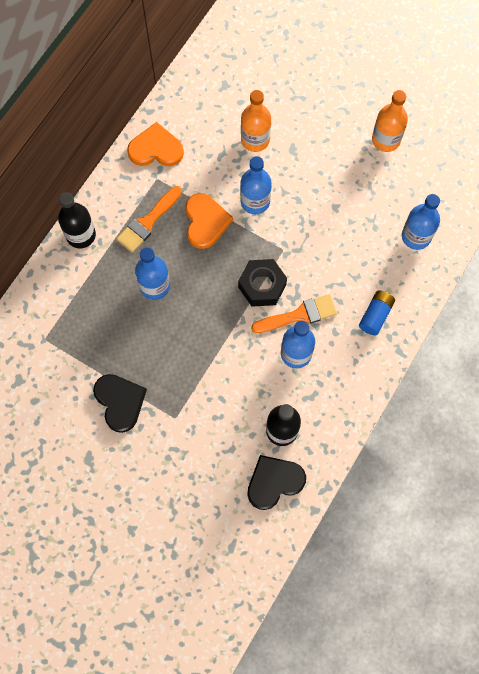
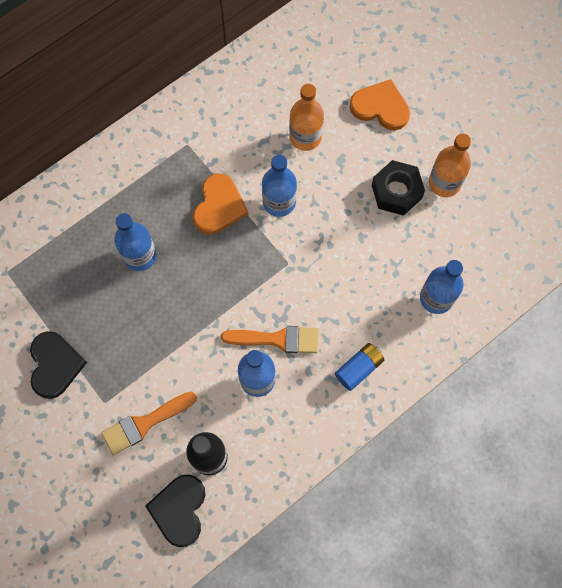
camera: 20 degrees right, 0 degrees up
(81, 235) = (86, 177): black bottle -> none
(147, 222) = (159, 186): orange brush -> orange brush (144, 423)
(156, 149) = (199, 113): orange heart -> orange heart (380, 107)
(262, 286) = (251, 294): black nut -> black nut (396, 192)
(274, 482) = (179, 510): black heart -> black heart turned 75 degrees counterclockwise

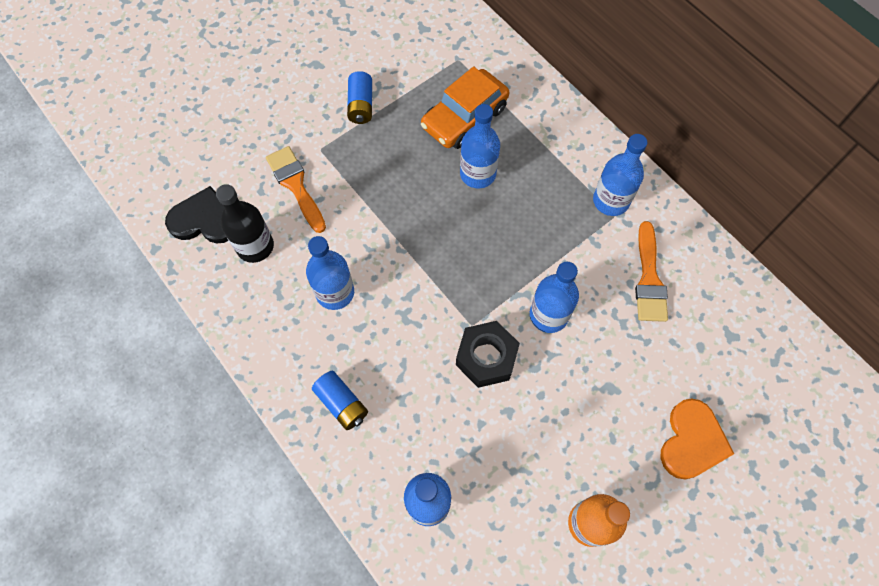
camera: 90 degrees right, 5 degrees down
(55, 365) = (361, 105): black heart -> blue battery
(76, 266) = (464, 117): none -> orange car
(172, 146) = (611, 201): none -> blue bottle
(219, 206) = (540, 250): orange heart -> none
(277, 339) = (380, 313): orange brush -> orange brush (649, 279)
(305, 137) = (638, 345): orange bottle -> none
(396, 192) = (572, 457): black nut -> black nut (486, 357)

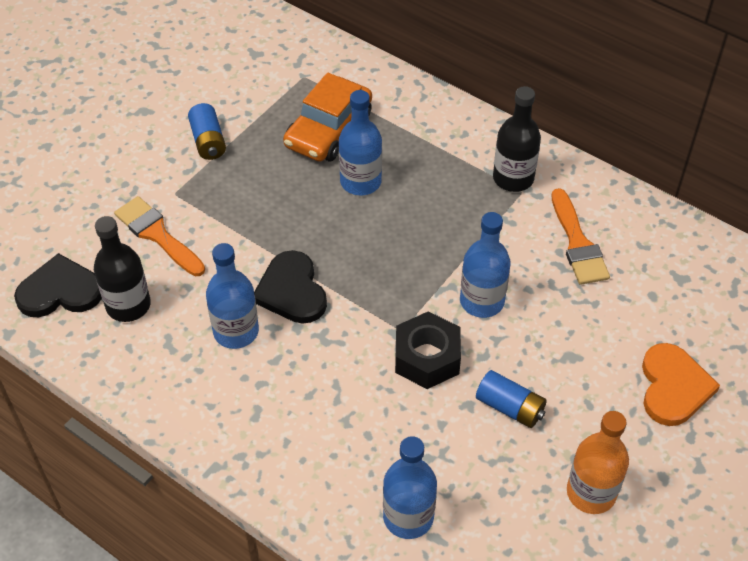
camera: 15 degrees left, 15 degrees down
(342, 403) = (278, 441): blue battery -> blue battery (510, 407)
(391, 265) = (291, 291): none -> black heart
(611, 201) = (513, 178): blue bottle -> black bottle

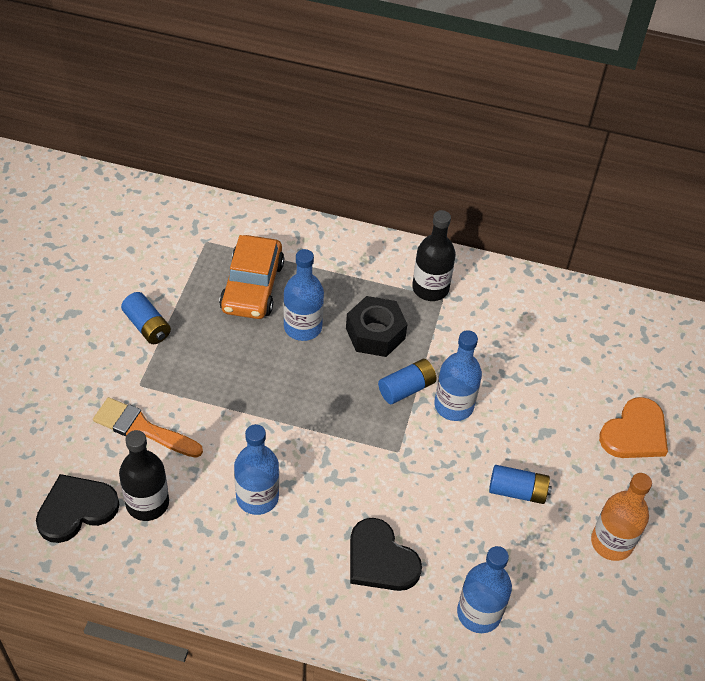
camera: 25 degrees left, 0 degrees up
(291, 291) = (289, 445): black heart -> black heart (380, 559)
(427, 358) = (431, 469): black nut -> black nut (375, 333)
(439, 270) = (406, 388): none -> blue battery
(578, 243) = (508, 332): orange brush -> none
(673, 387) = (635, 433): orange heart -> orange heart turned 60 degrees clockwise

